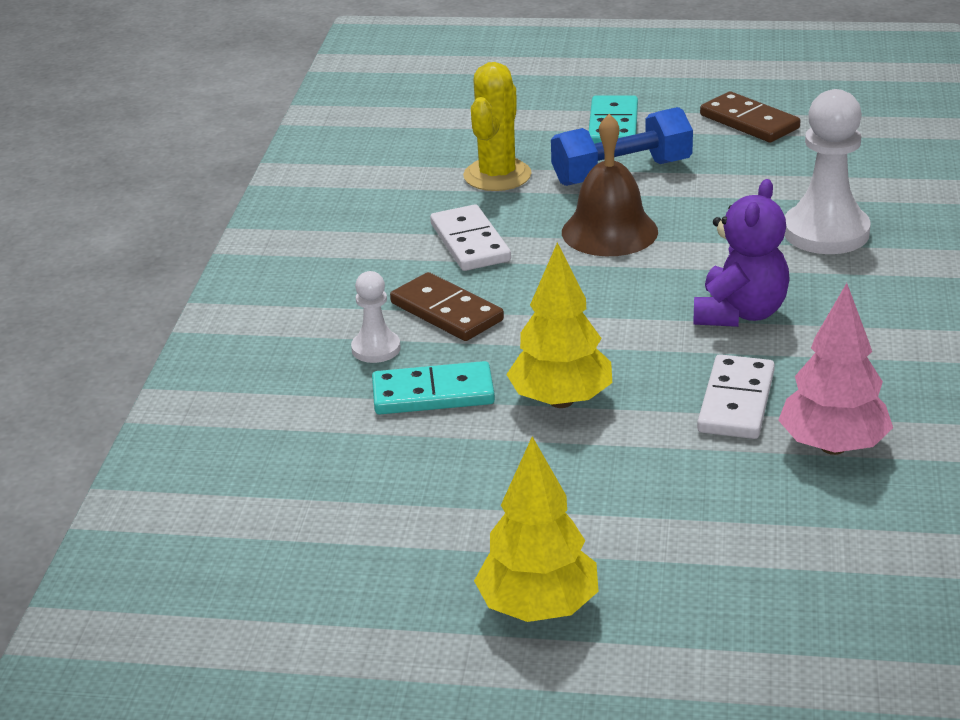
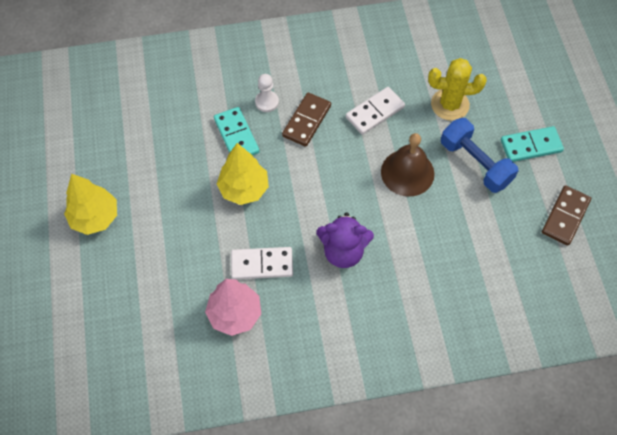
camera: 70 degrees right, 30 degrees up
(826, 232) = (442, 280): white pawn -> none

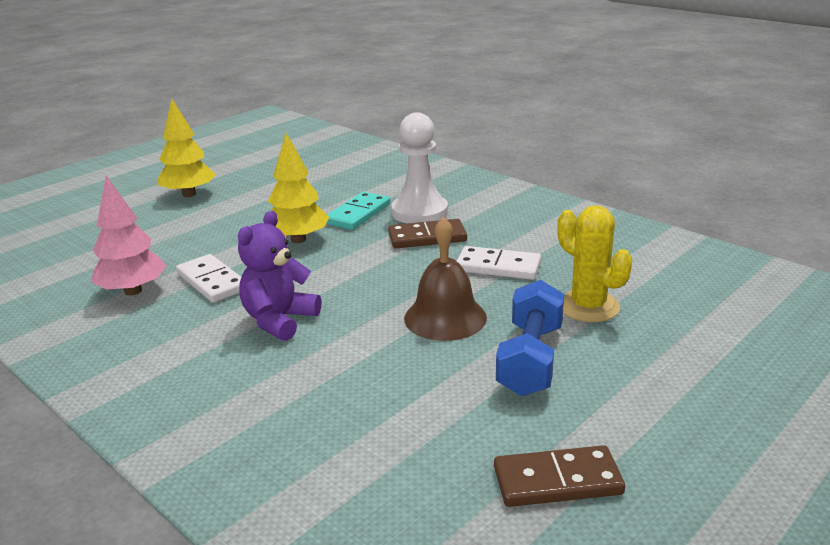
camera: 55 degrees right, 35 degrees down
(267, 102) = (419, 212): white pawn -> white pawn, size x1.89
(343, 251) = (279, 320): purple teddy bear -> purple teddy bear turned 60 degrees clockwise
(531, 146) = (630, 393): turquoise domino -> none

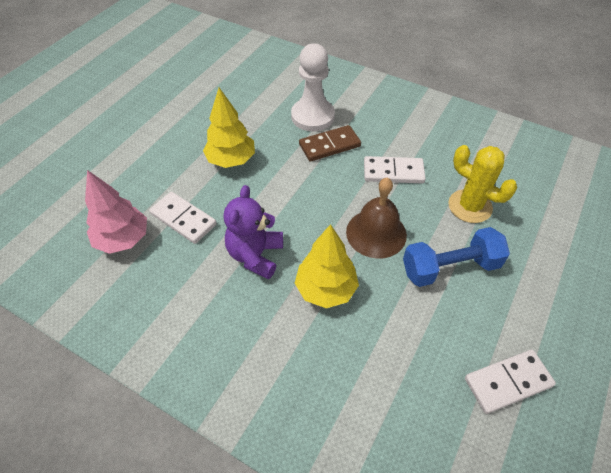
camera: 15 degrees left, 25 degrees up
(189, 194) = (116, 115): yellow tree -> yellow tree (326, 289)
(358, 214) = (266, 124): turquoise domino -> none
(530, 359) = (450, 267): blue dumbbell -> blue dumbbell turned 75 degrees clockwise
(557, 481) = (508, 382): brown domino -> white domino

